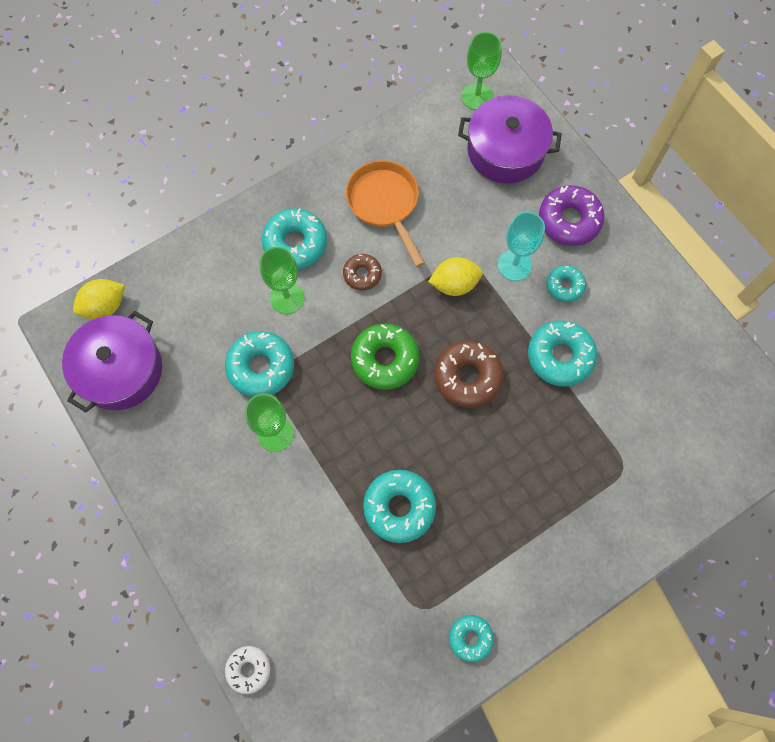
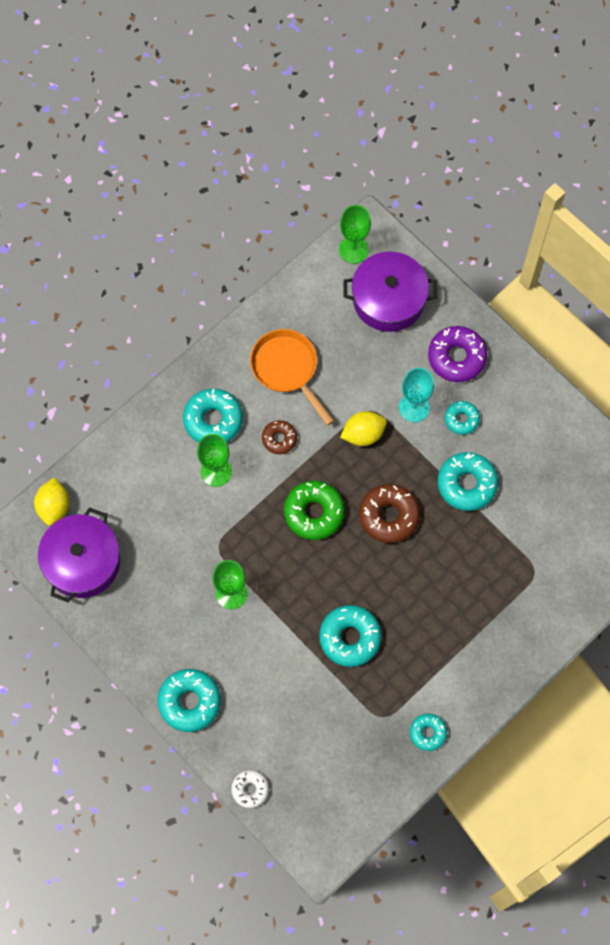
camera: 10 degrees left, 0 degrees up
(105, 306) = (54, 507): yellow lemon -> yellow lemon turned 45 degrees counterclockwise
(261, 367) = (206, 538): turquoise donut -> turquoise donut (189, 702)

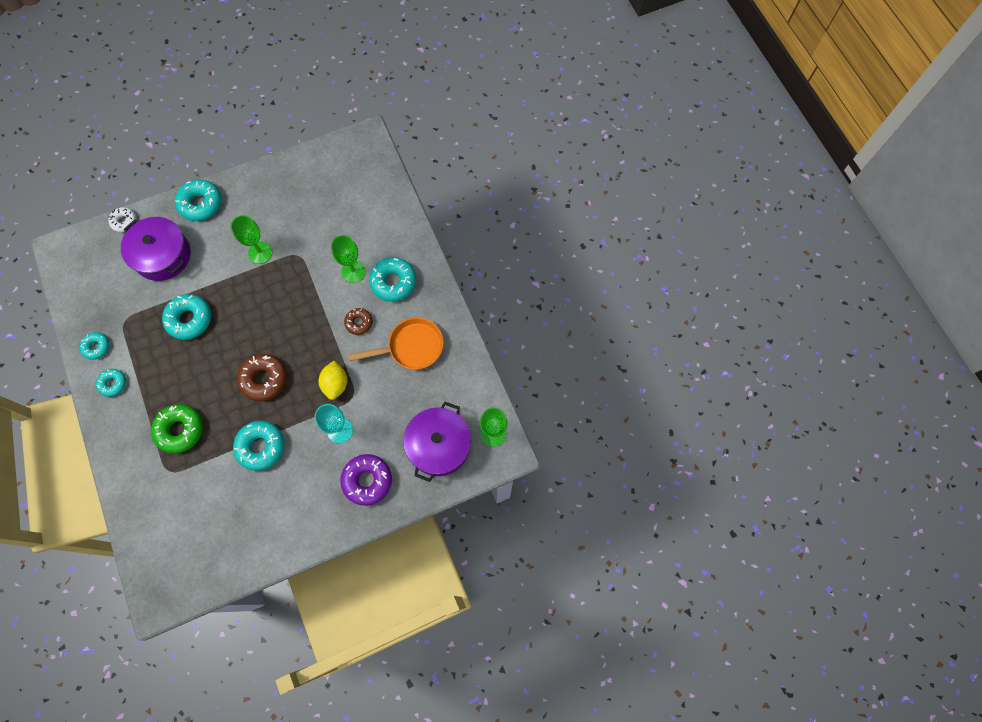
camera: 110 degrees right, 0 degrees up
(54, 507) = (375, 162): yellow lemon -> none
(82, 561) = (328, 168): purple pot -> purple pot (162, 255)
(314, 512) = (291, 327): green donut -> green donut (180, 430)
(461, 419) = (314, 464): turquoise donut -> turquoise donut (113, 383)

